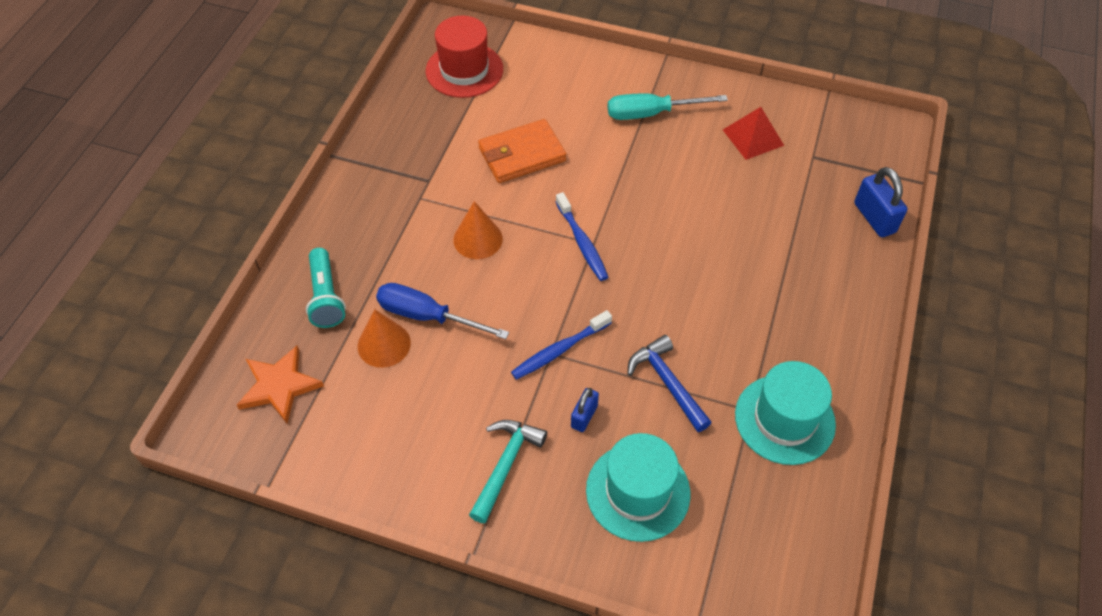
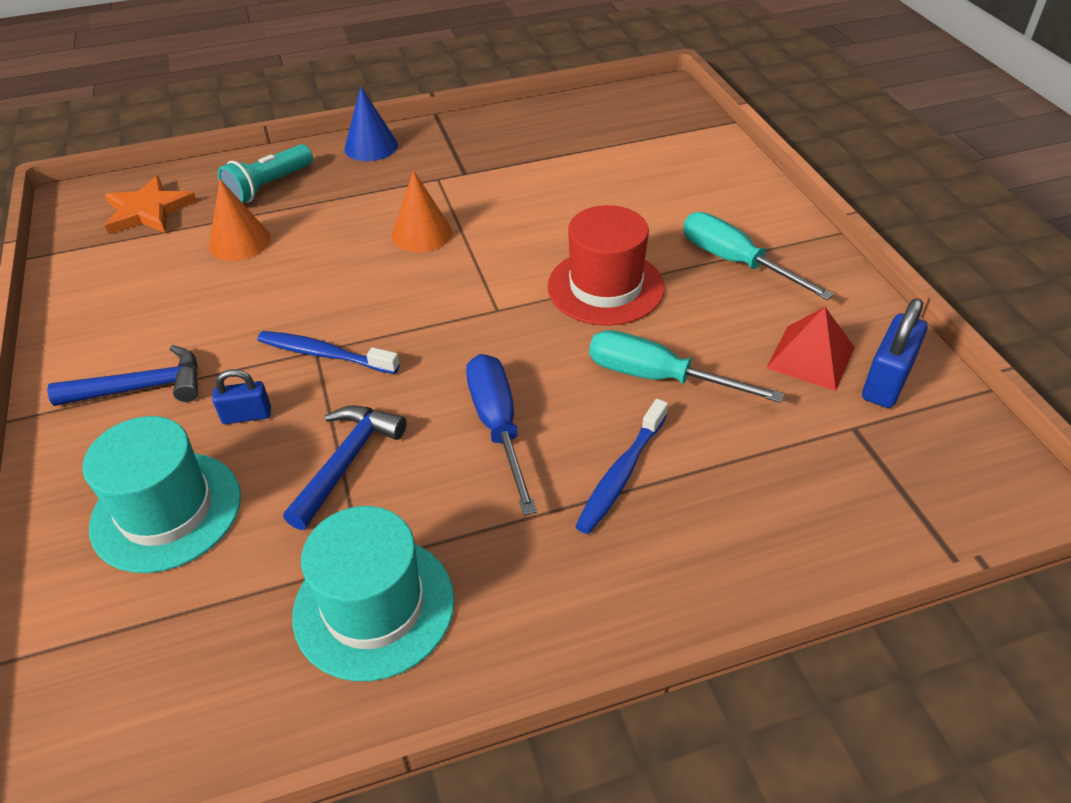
camera: 55 degrees right, 10 degrees down
(336, 213) = (371, 146): none -> blue cone
(427, 316) = (295, 250): blue screwdriver -> blue screwdriver (498, 427)
(464, 70) = (628, 127): red hat -> red hat (605, 287)
(506, 465) = (142, 388): turquoise hammer -> blue hammer
(522, 155) = (563, 208): orange wallet -> none
(582, 242) = (489, 301): blue toothbrush -> blue toothbrush (621, 474)
(716, 207) = (658, 378): none -> turquoise screwdriver
(874, 218) = (826, 544): blue padlock -> blue padlock (886, 382)

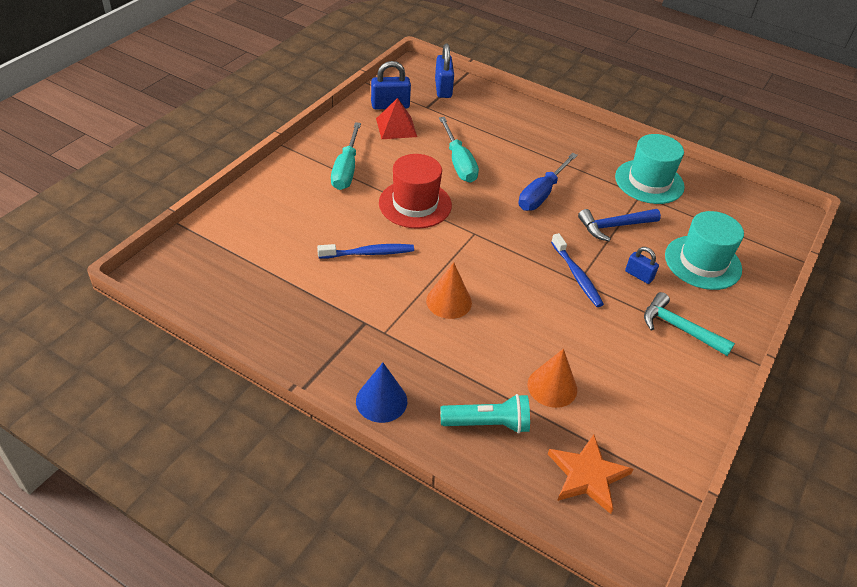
camera: 135 degrees left, 0 degrees up
(142, 388) = (679, 328): blue hammer -> turquoise hammer
(621, 474) = (521, 152): blue toothbrush -> blue toothbrush (368, 253)
(910, 487) = (443, 88): none -> blue padlock

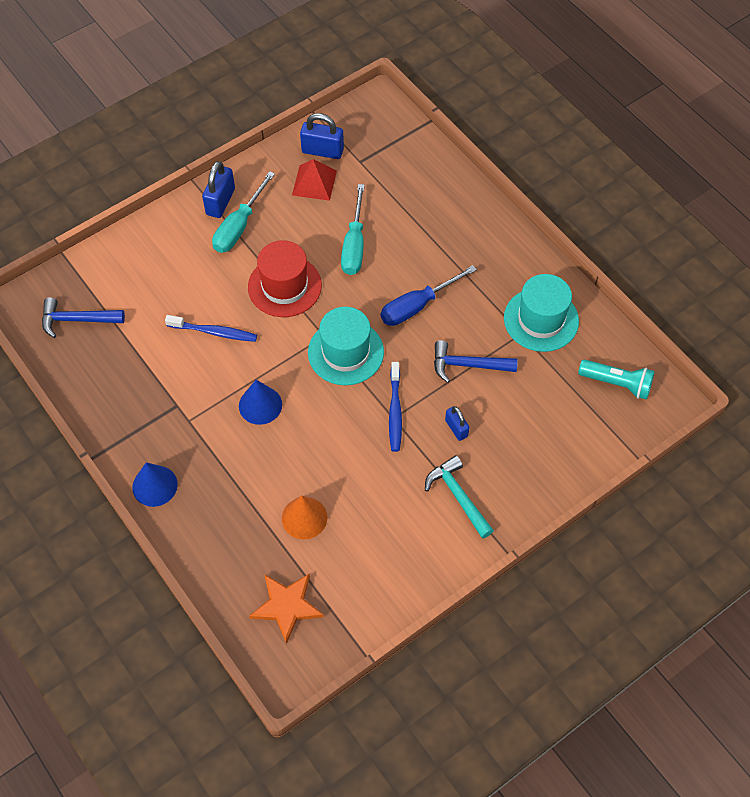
camera: 25 degrees right, 15 degrees up
(221, 274) = (77, 320): none -> blue hammer
(443, 88) = (391, 139): blue padlock -> blue padlock (220, 202)
(449, 301) = (260, 405): orange cone -> blue cone
(488, 423) = (230, 534): turquoise flashlight -> turquoise flashlight (617, 383)
(702, 262) = (531, 432): turquoise hat -> turquoise hat (345, 352)

